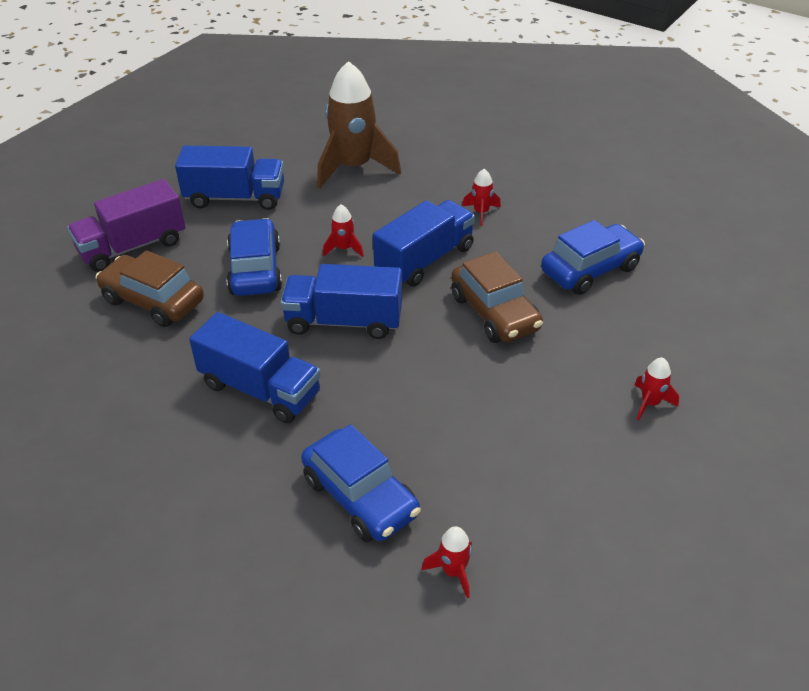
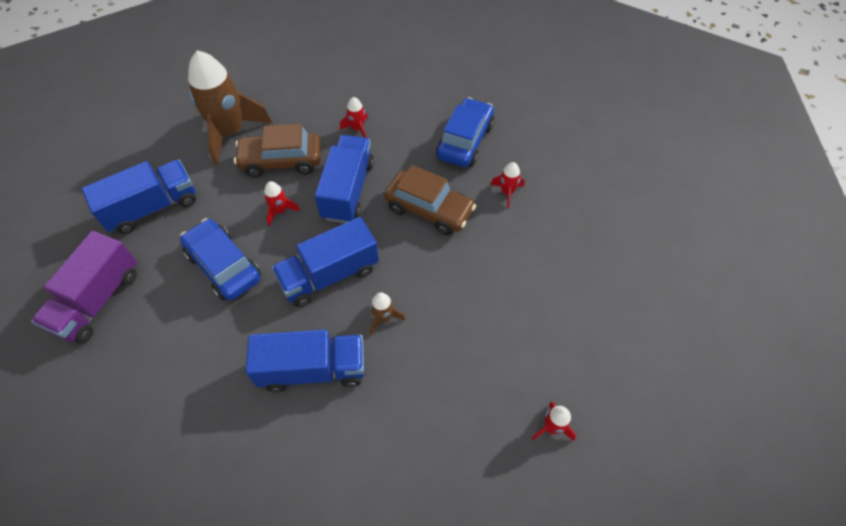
camera: 35 degrees left, 15 degrees up
(153, 301) = (160, 341): brown car -> brown car (281, 161)
(360, 497) = (452, 411): blue car -> none
(363, 382) = (383, 318): none -> brown rocket
(650, 403) = (573, 226): red rocket -> red rocket (507, 192)

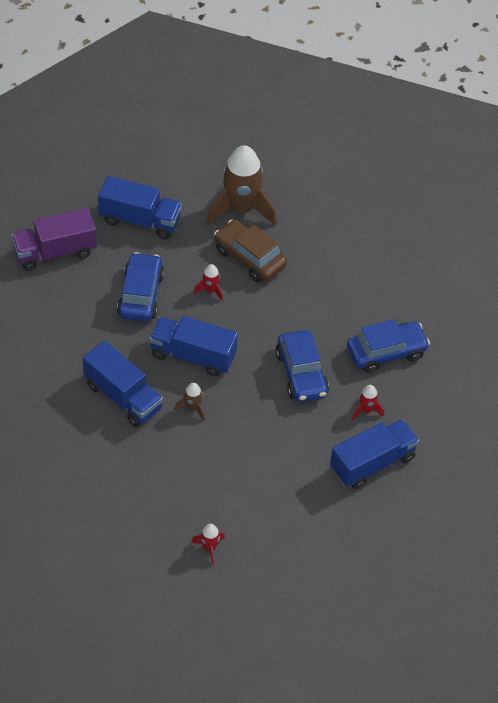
camera: 45 degrees right, 5 degrees down
(348, 190) = (267, 315): blue truck -> blue truck (372, 463)
(357, 129) = (325, 279): red rocket -> none
(429, 209) = (301, 373): brown car -> blue car

